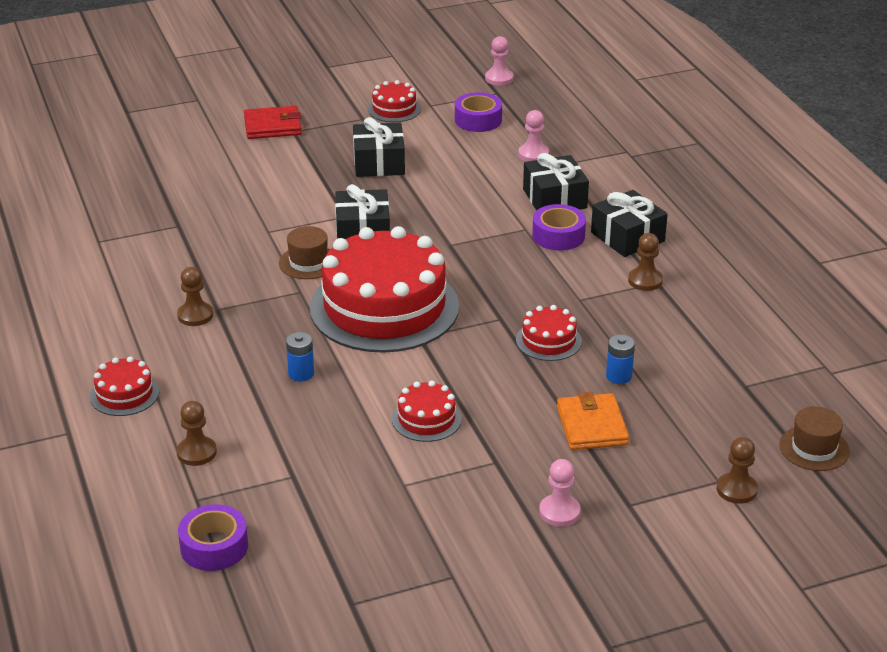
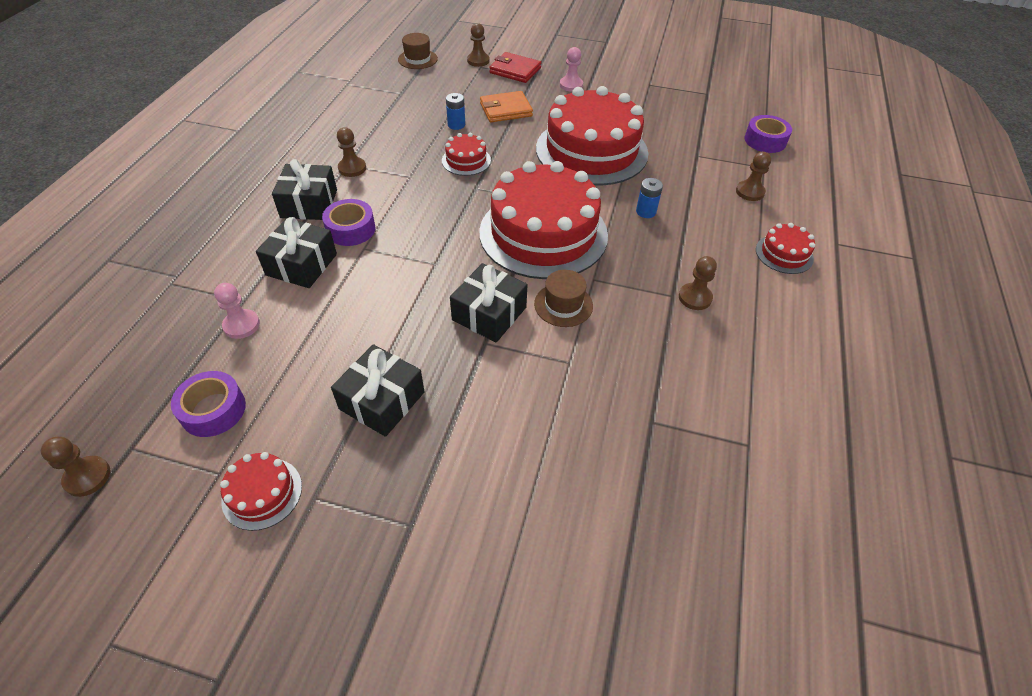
camera: 145 degrees left, 15 degrees up
(273, 126) = (425, 554): red wallet -> red wallet (515, 70)
(426, 419) = (591, 151): red cake -> red cake, size x2.33
(499, 78) = (87, 477): pink pawn -> brown pawn
(592, 426) = (506, 110): orange wallet -> orange wallet turned 45 degrees clockwise

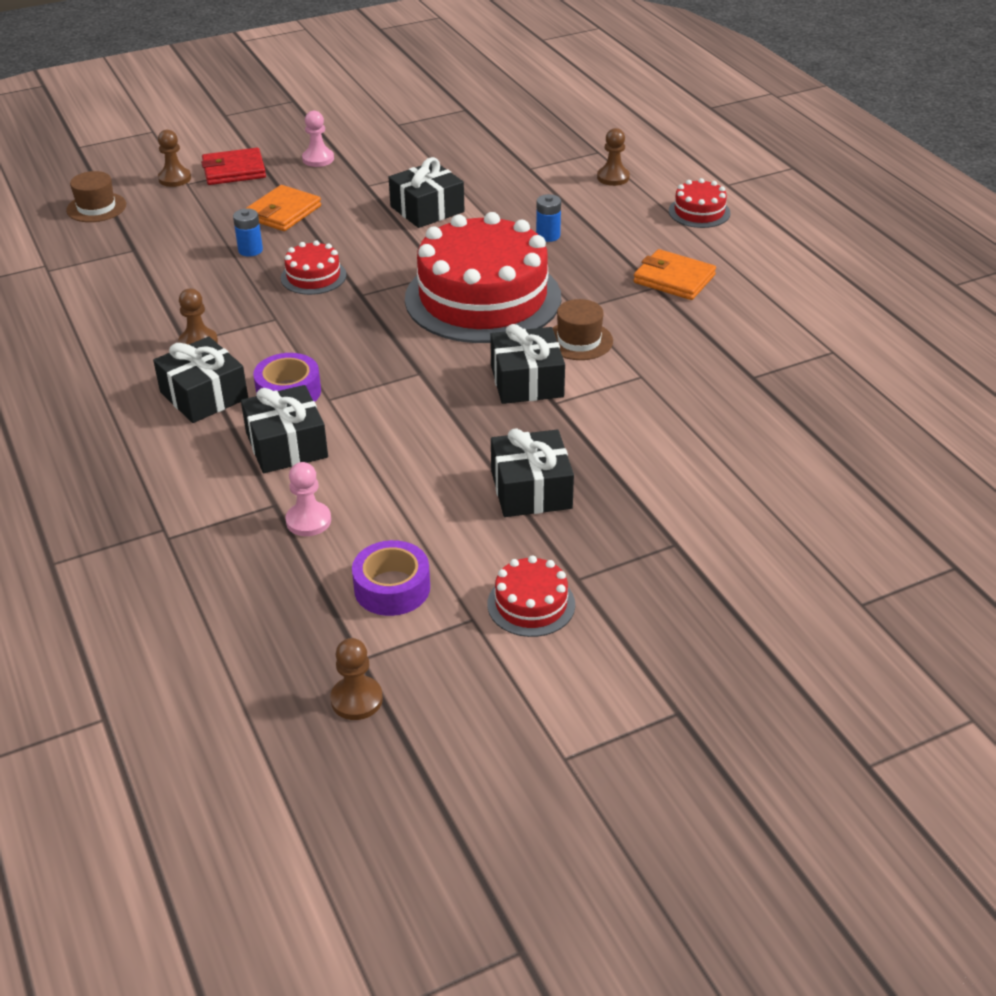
camera: 40 degrees left, 10 degrees down
(591, 151) = (427, 209): red cake -> black gift
(695, 298) = (674, 279): brown pawn -> orange wallet
(765, 140) = (571, 129): purple tape -> none

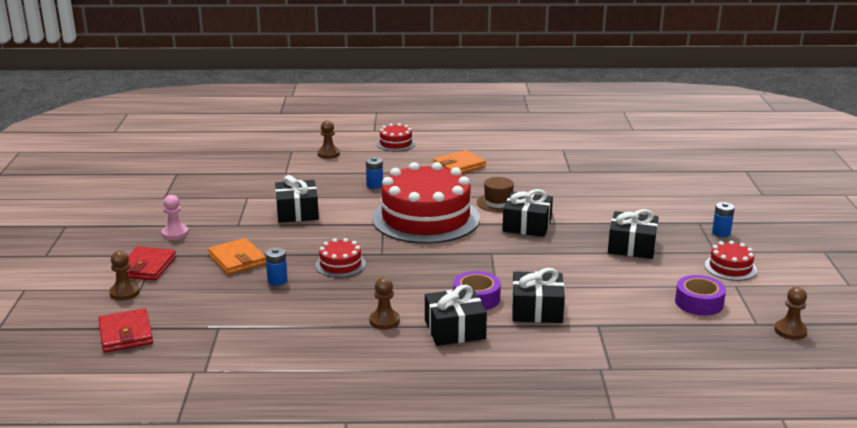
camera: 65 degrees left, 15 degrees down
(96, 207) = (126, 334): brown hat -> red wallet
(308, 521) = (621, 316): pink pawn -> none
(653, 575) = (721, 233): none -> blue battery

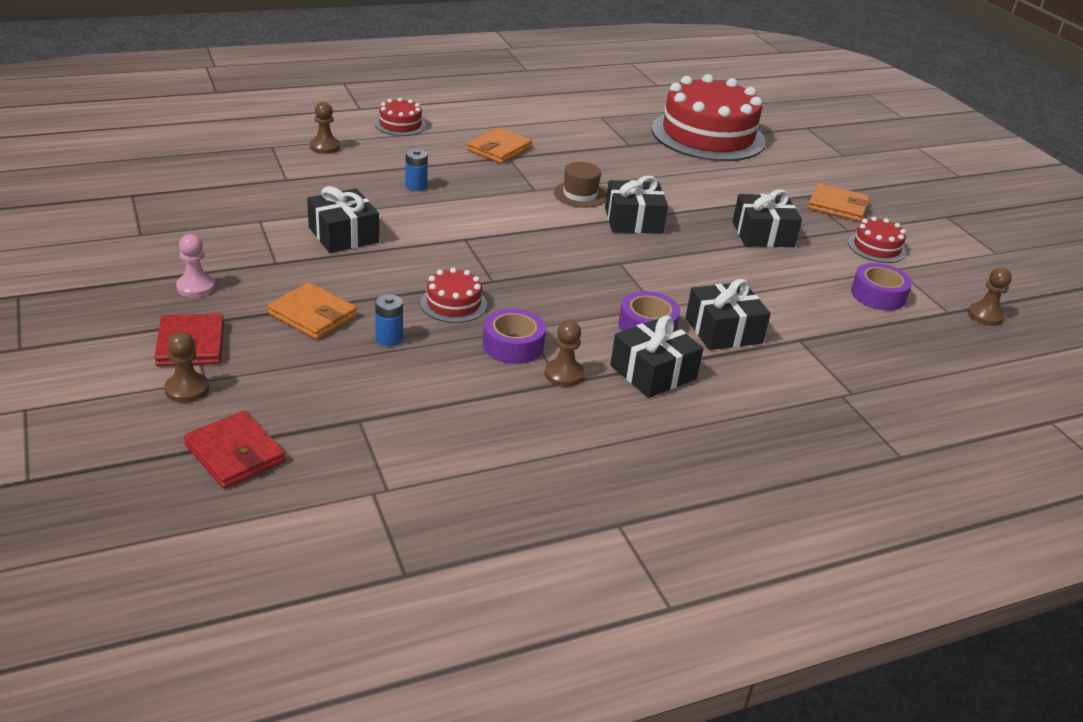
camera: 25 degrees left, 10 degrees up
(362, 297) = (513, 345): none -> purple tape
(426, 218) = (511, 225): red cake -> red cake (708, 135)
(721, 233) = (838, 206): blue battery -> orange wallet

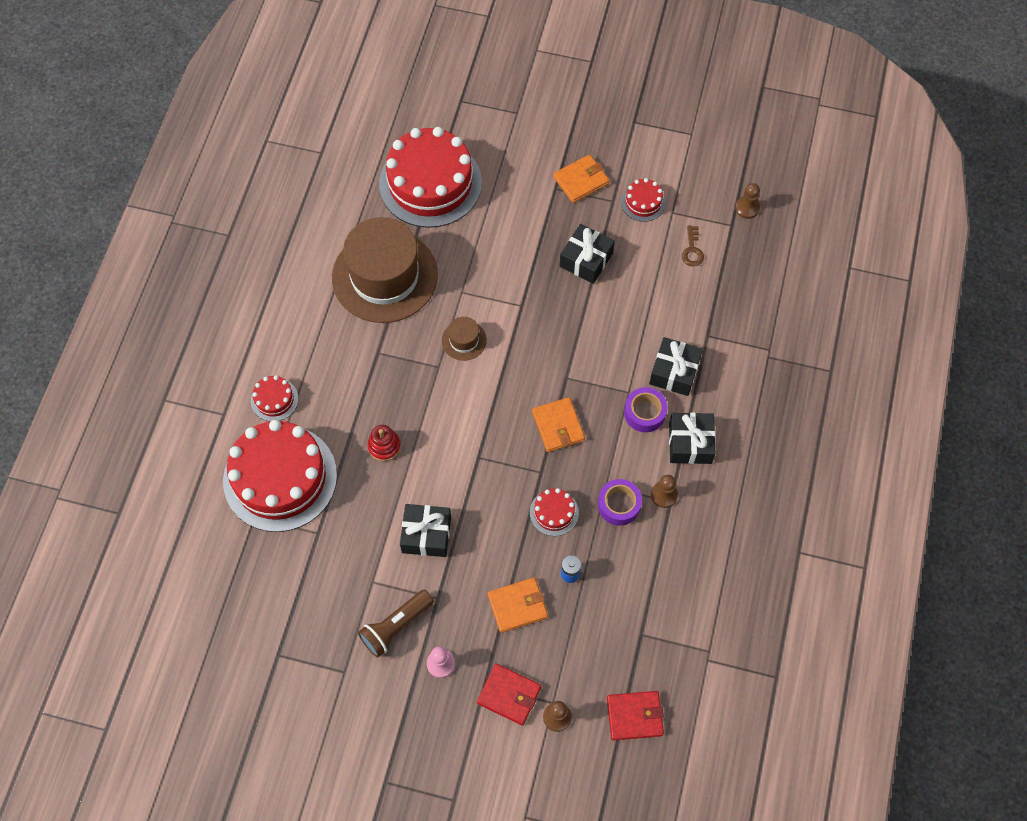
camera: 50 degrees left, 30 degrees up
(218, 248) = (396, 627): none -> brown flashlight
(325, 147) = (280, 478): brown pawn -> red cake
(416, 186) = (384, 446): blue battery -> red stacking toy
(499, 149) = (361, 351): orange wallet -> orange wallet (558, 426)
(587, 140) = (384, 276): none -> brown hat
(633, 220) = (520, 330): black gift -> none
(878, 295) = (692, 250): purple tape -> brown key

